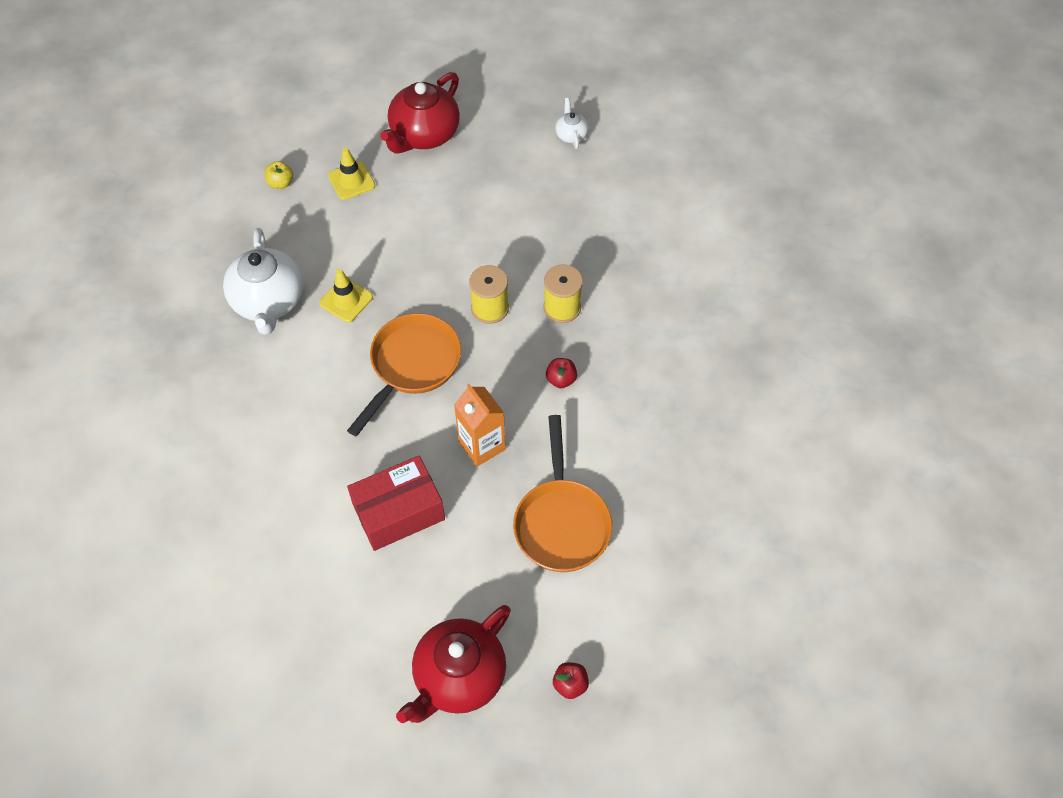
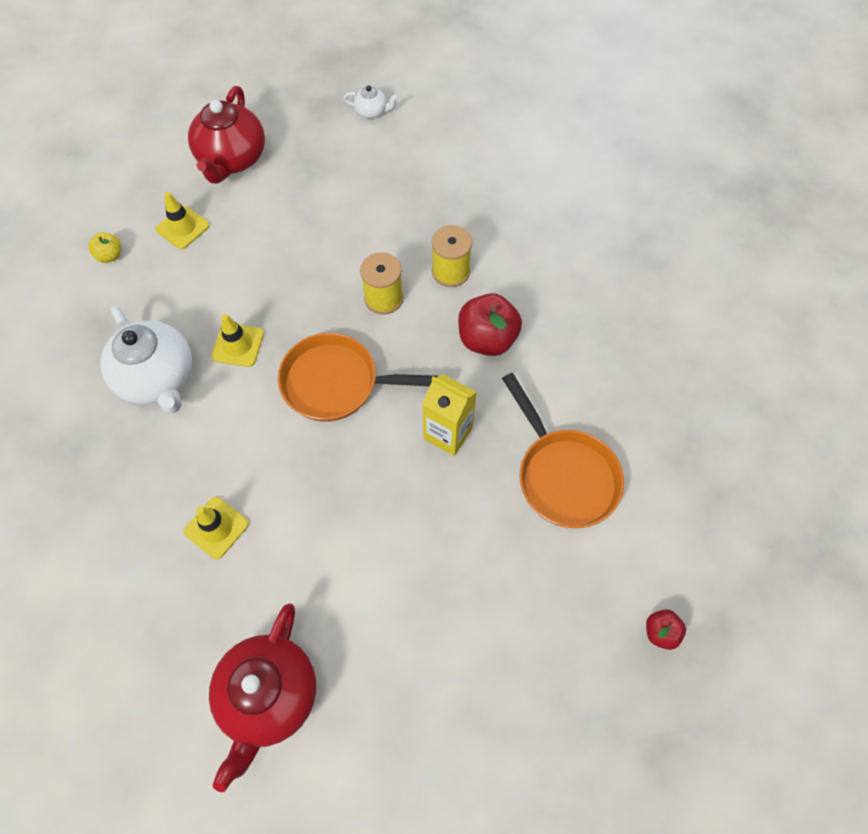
camera: 25 degrees left, 5 degrees up
(254, 442) = (216, 528): none -> yellow traffic cone
(398, 512) = (403, 535): red box -> none
(412, 365) = (338, 383): orange pan -> orange pan turned 90 degrees counterclockwise
(458, 677) = (552, 677): red teapot -> red teapot (269, 696)
(482, 445) = (448, 433): orange carton -> yellow carton
(561, 379) = (487, 339): red apple -> red apple, size x1.93
(571, 135) = (372, 112): white teapot -> white teapot turned 135 degrees clockwise

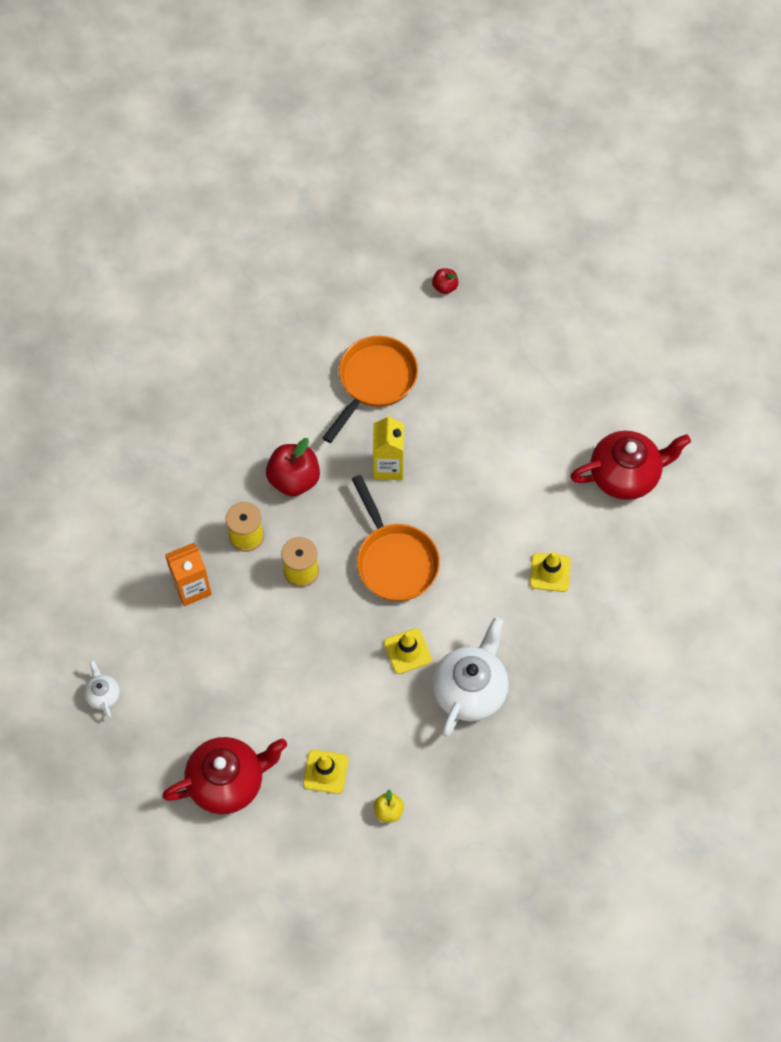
camera: 120 degrees left, 0 degrees up
(426, 208) = (192, 588): none -> orange carton

